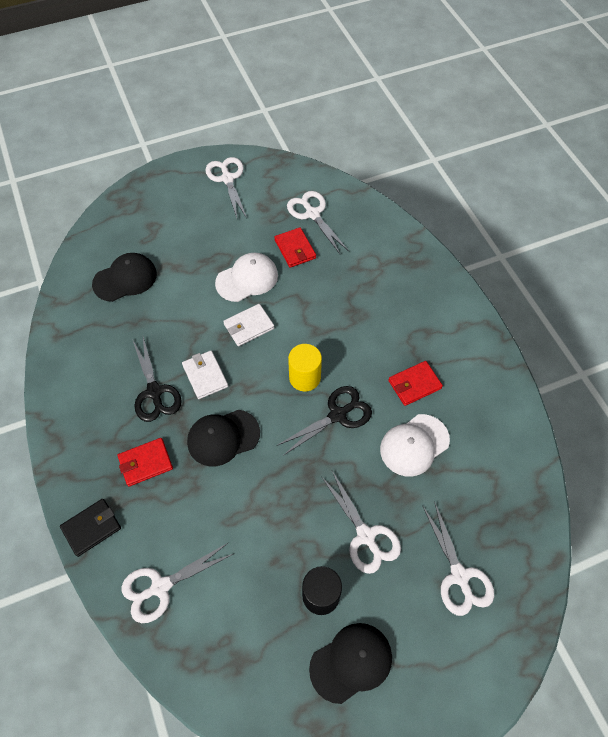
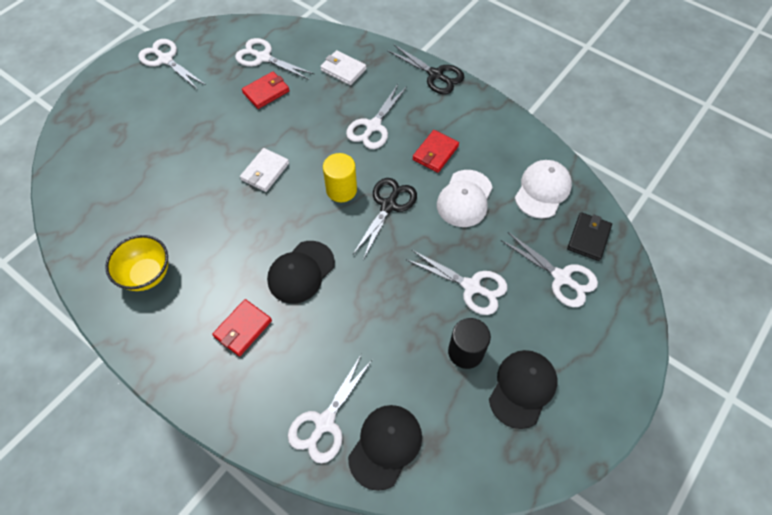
camera: 30 degrees left, 0 degrees up
(91, 528) = (227, 410): black wallet -> black wallet (588, 238)
(100, 372) = (147, 274): none -> yellow bowl
(125, 279) = (119, 184): black cap -> black cap (385, 446)
(154, 392) = (212, 266): black scissors -> black scissors (435, 75)
(205, 376) = (251, 230): white wallet -> white wallet (343, 70)
(247, 279) = (238, 134): white cap -> white cap (542, 190)
(295, 249) = (266, 92): red wallet -> red wallet turned 75 degrees counterclockwise
(372, 329) = (373, 126): none -> white scissors

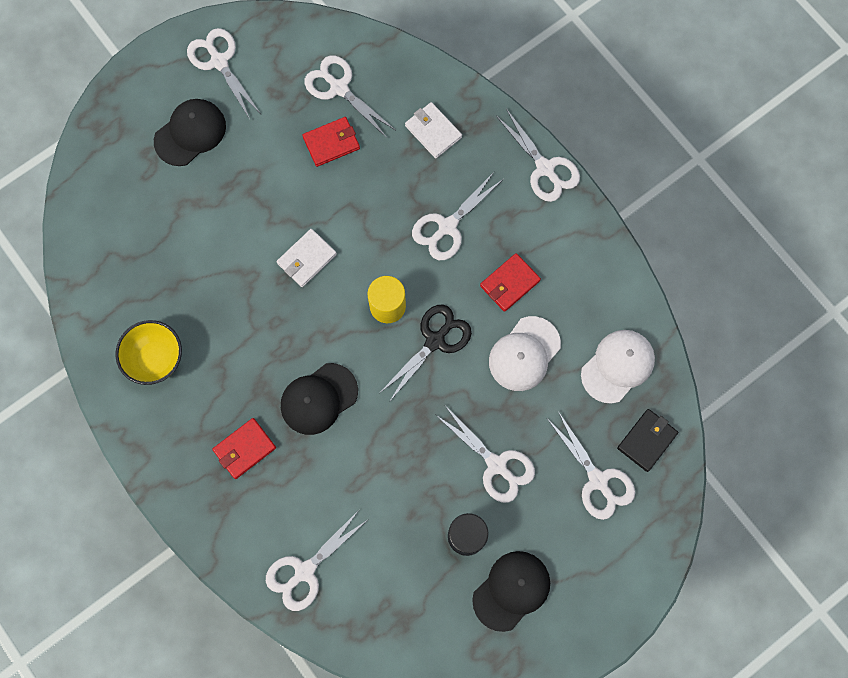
camera: 15 degrees right, 15 degrees up
(385, 446) = (357, 610): black cap -> black cap (190, 133)
(435, 75) = (545, 168): black scissors -> white scissors

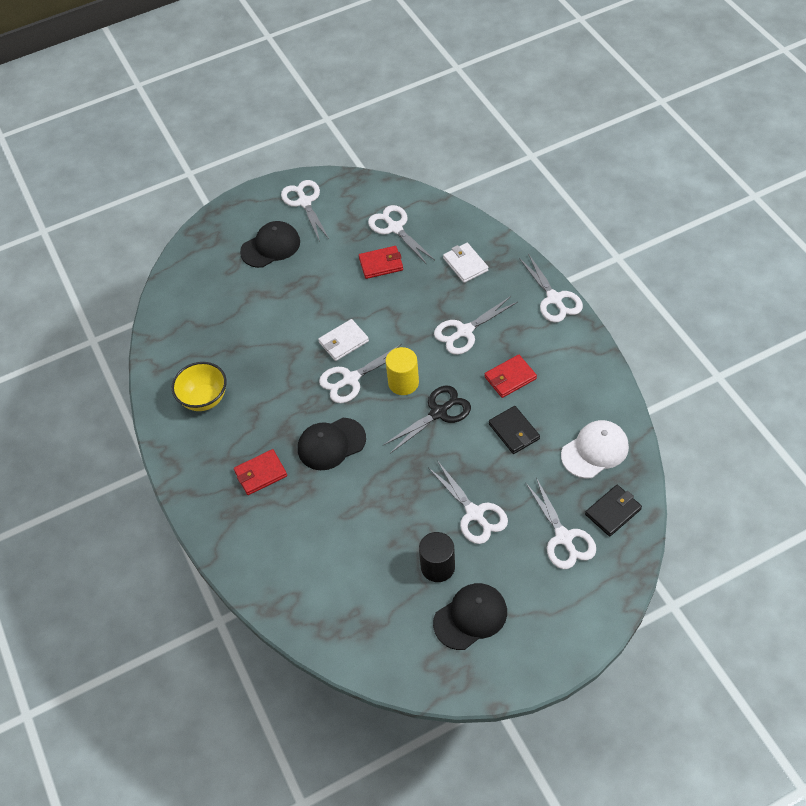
camera: 15 degrees right, 20 degrees down
(304, 571) = (290, 575): white scissors -> white scissors (351, 379)
(524, 354) = (514, 431): white cap -> black wallet

